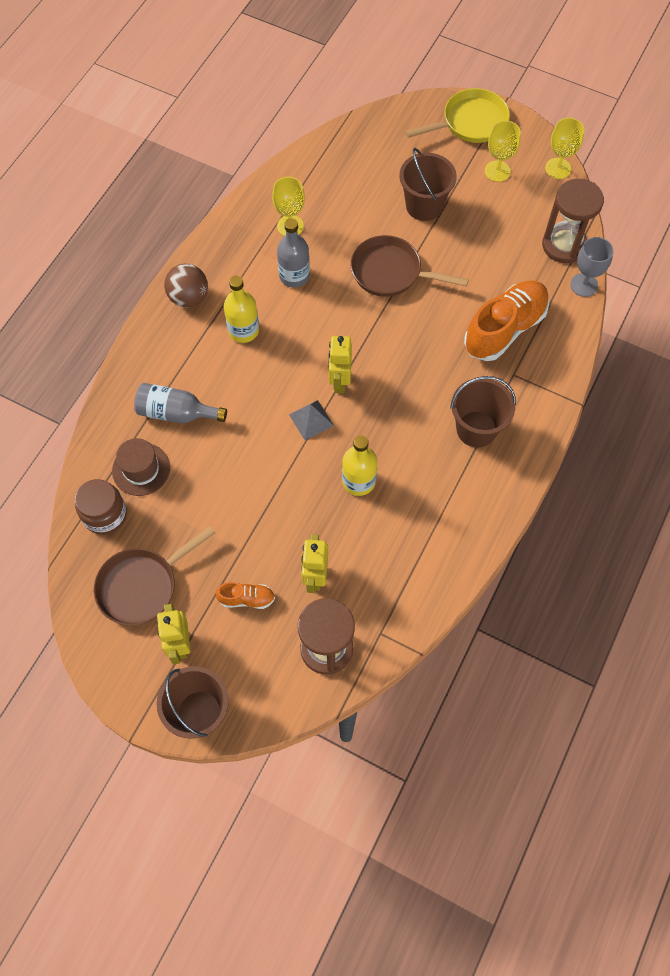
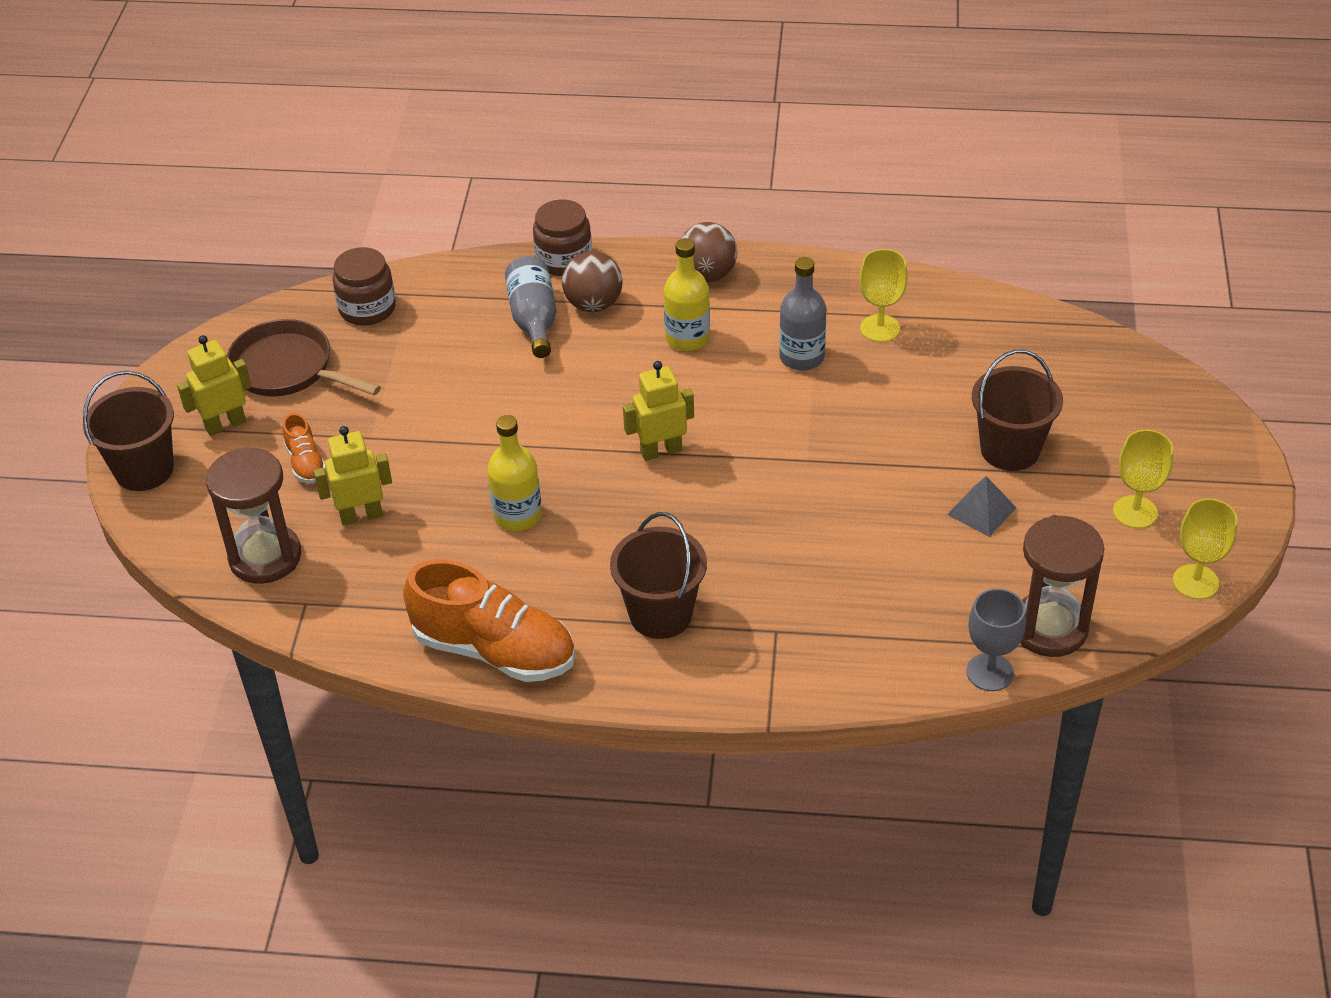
camera: 70 degrees right, 20 degrees down
(124, 375) = (564, 260): none -> brown jar
(141, 469) = (441, 317): brown hat -> none
(181, 372) = (593, 304): none -> brown ball
(311, 420) = (587, 442): grey pyramid -> grey pyramid (982, 511)
(391, 272) = (869, 449): brown pan -> none
(470, 122) = (1204, 456): yellow pan -> none
(504, 329) = (849, 599): orange shoe -> orange shoe (494, 650)

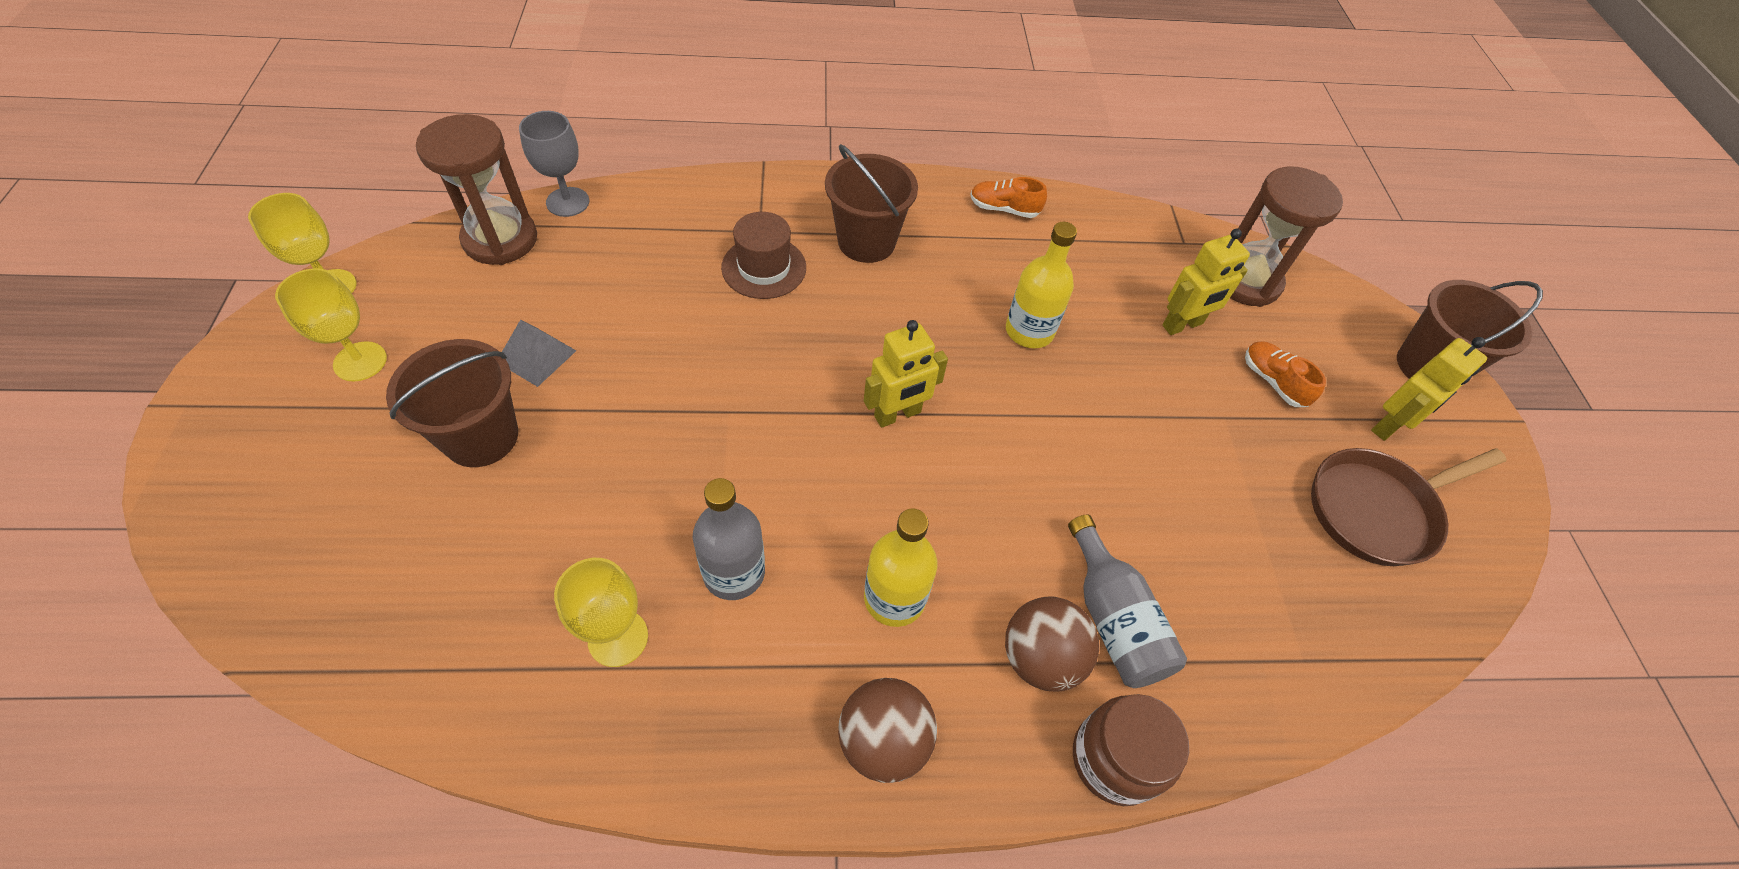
camera: 165 degrees right, 10 degrees up
(288, 369) = (1376, 510): brown pan -> brown pan turned 135 degrees clockwise
(367, 308) = (1345, 625): brown jar -> none
(494, 650) = (1004, 209): orange shoe -> orange shoe, size x0.47
(772, 588) = (764, 267): none -> brown hat

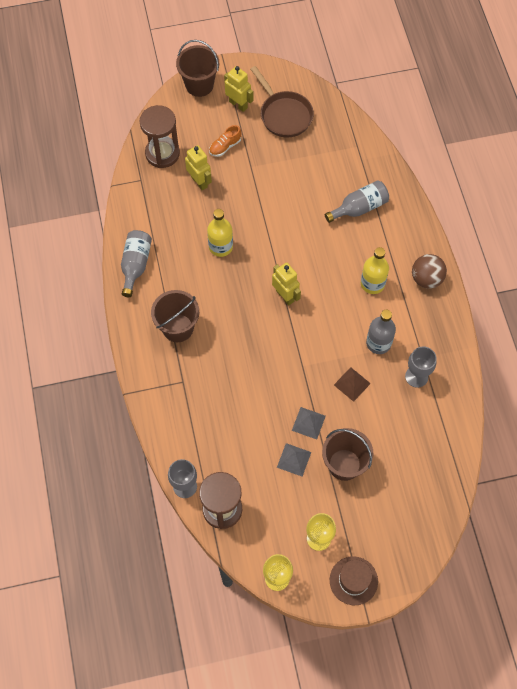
camera: 95 degrees left, 10 degrees up
(600, 395) = (308, 423): none -> grey pyramid
(618, 638) = (416, 376): yellow goblet -> grey goblet
(653, 493) = (352, 384): none -> brown pyramid
(764, 267) = (209, 373): brown hat -> brown hat (353, 580)
(1004, 209) = (135, 265): orange shoe -> grey bottle
(1040, 657) = (381, 231): brown ball -> none
(1114, 759) = (411, 206): brown jar -> none

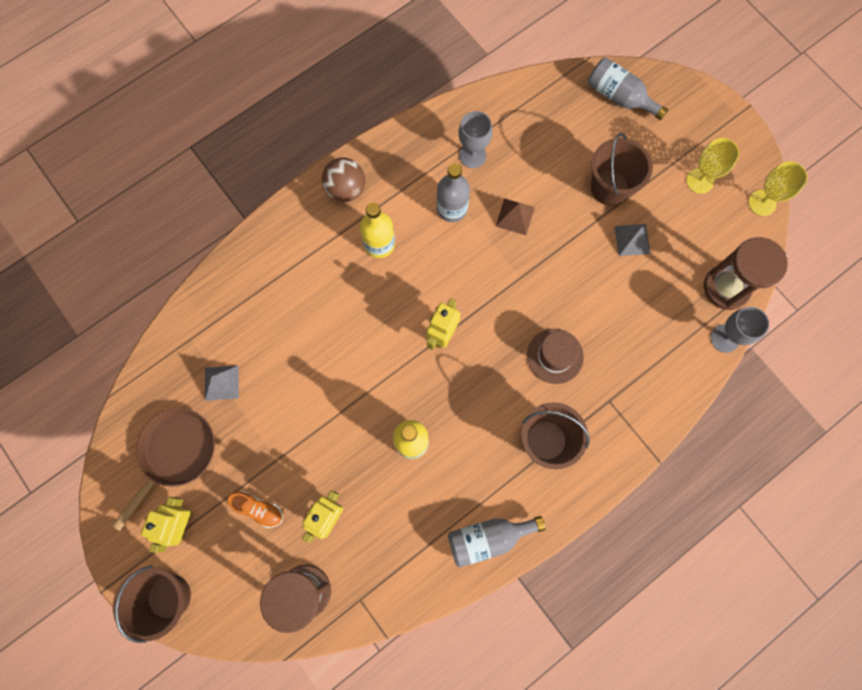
camera: 115 degrees left, 10 degrees up
(308, 423) = (583, 242): grey pyramid -> grey pyramid (221, 383)
(353, 580) = (721, 132): brown hat -> brown hat (555, 356)
(359, 208) = (282, 299): grey bottle -> grey bottle (619, 97)

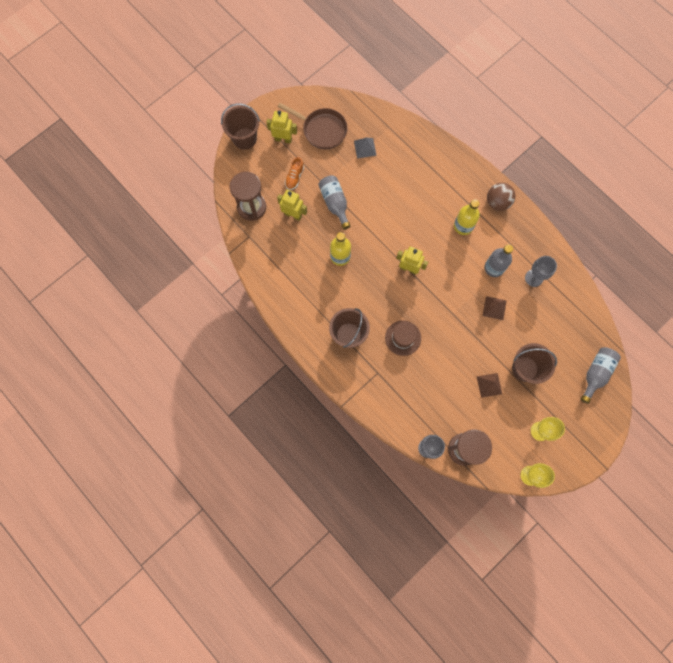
camera: 85 degrees right, 0 degrees up
(488, 538) = (287, 304): grey bottle -> grey bottle (335, 203)
(632, 239) = (489, 385): grey pyramid -> brown pyramid

